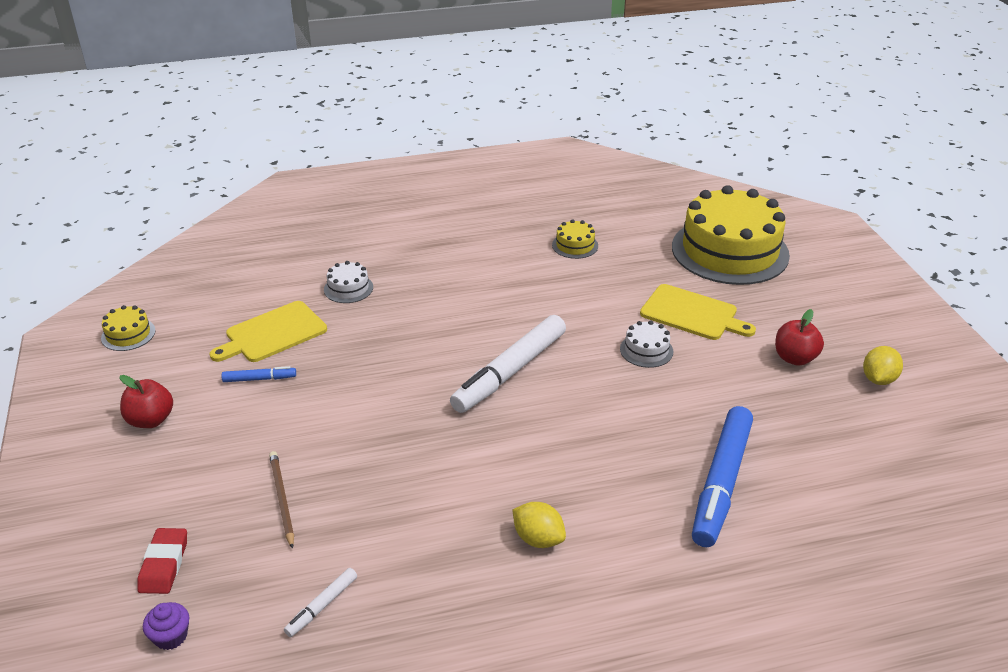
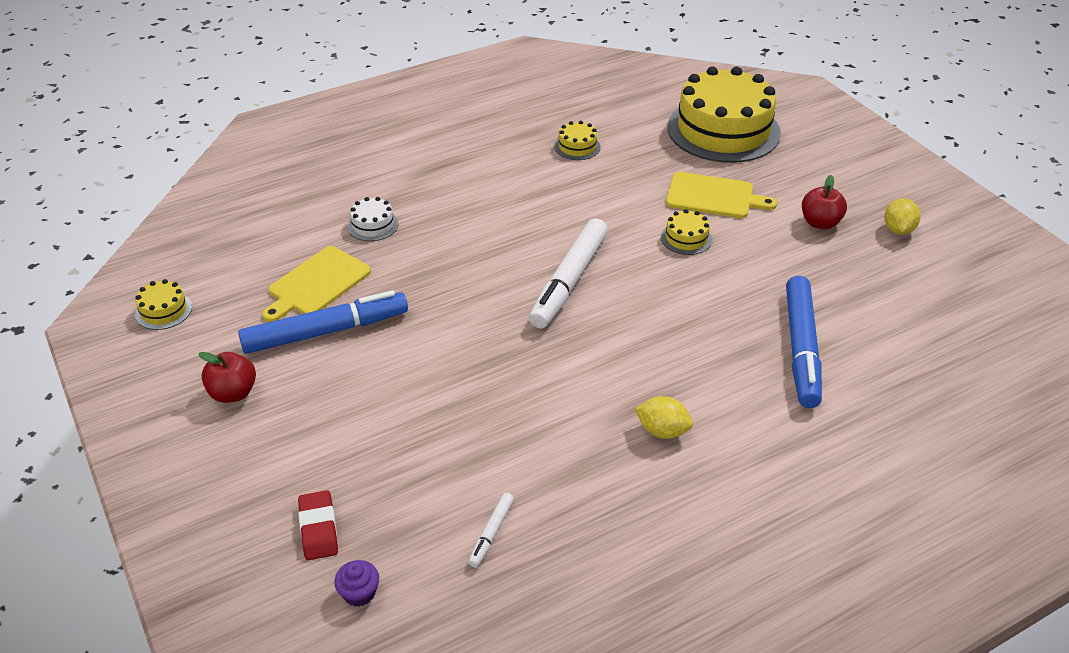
camera: 15 degrees left, 5 degrees up
(259, 379) = (325, 331): blue marker -> blue marker, size x2.24
(282, 499) = (405, 443): brown pencil -> none
(646, 350) = (686, 238): white cake -> yellow cake

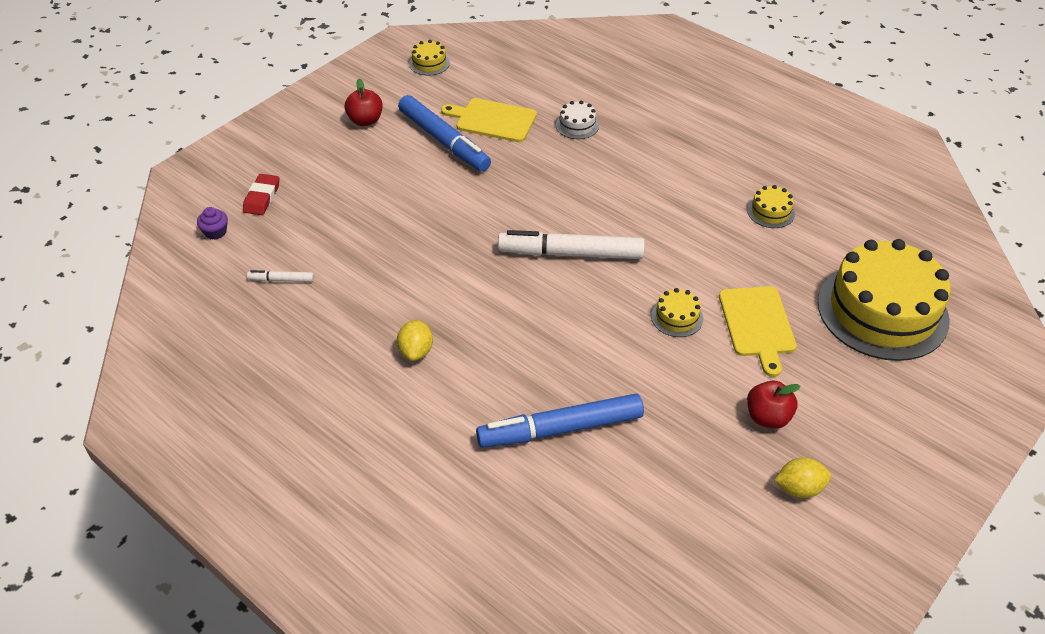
camera: 70 degrees right, 5 degrees up
(318, 528) = (262, 197): red eraser -> red eraser turned 45 degrees counterclockwise

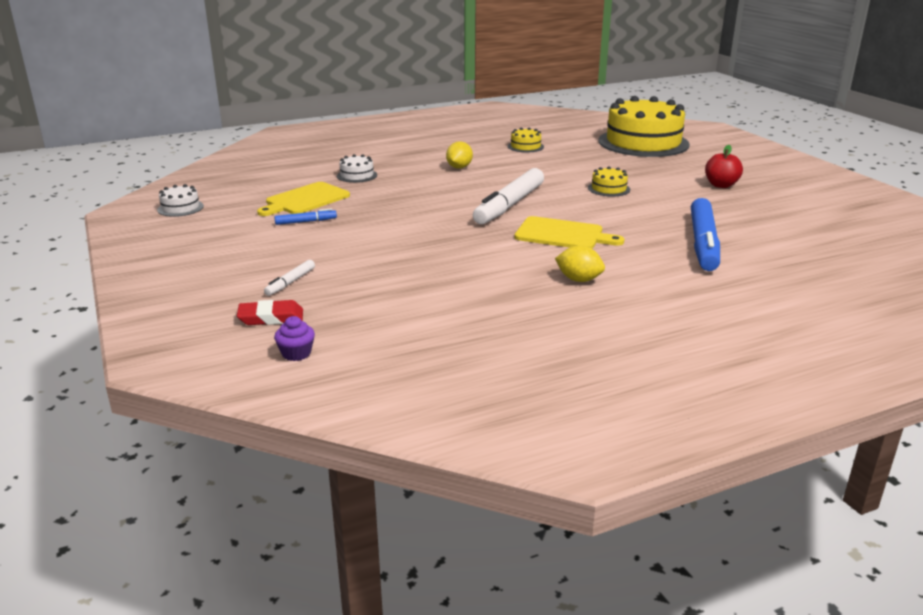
camera: 65 degrees left, 20 degrees down
(262, 197) = (271, 317): red eraser -> red eraser turned 45 degrees counterclockwise
(281, 280) = (420, 326): white marker -> white marker (290, 282)
(365, 120) = (222, 247): red apple -> none
(429, 63) = (180, 208): yellow cake -> white cake
(444, 141) = (306, 222): blue marker -> blue marker, size x0.45
(757, 325) = (633, 171): yellow cutting board -> yellow cutting board (563, 234)
(799, 488) = (787, 190): yellow lemon -> yellow lemon (459, 167)

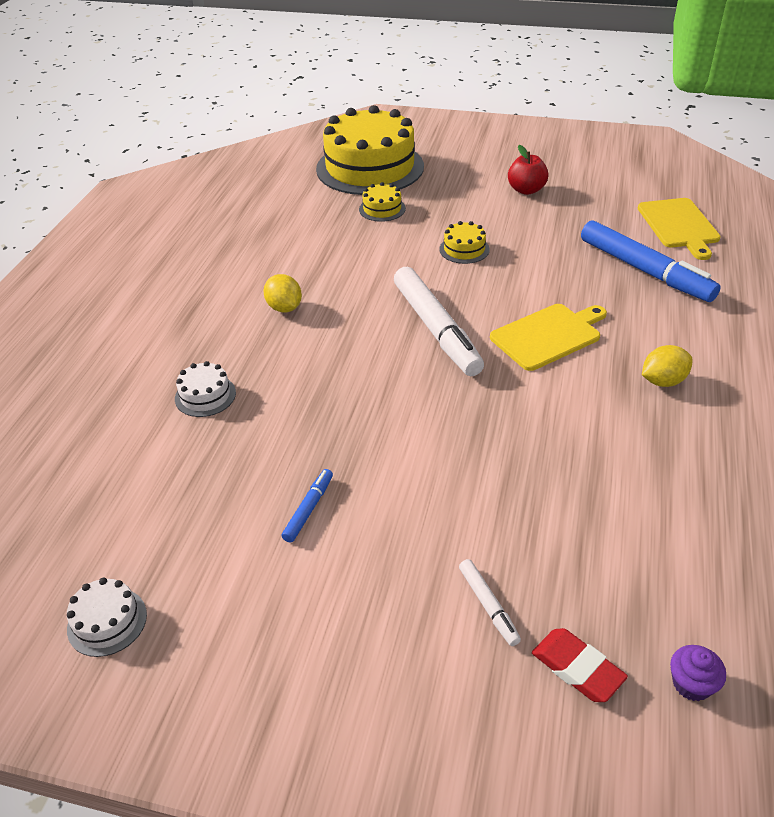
camera: 50 degrees left, 15 degrees up
(271, 317) = (577, 668): red eraser -> red eraser turned 75 degrees counterclockwise
(305, 200) = (233, 478): yellow cutting board -> yellow cutting board (679, 225)
(525, 146) = (282, 235): yellow cake -> yellow cake (382, 209)

